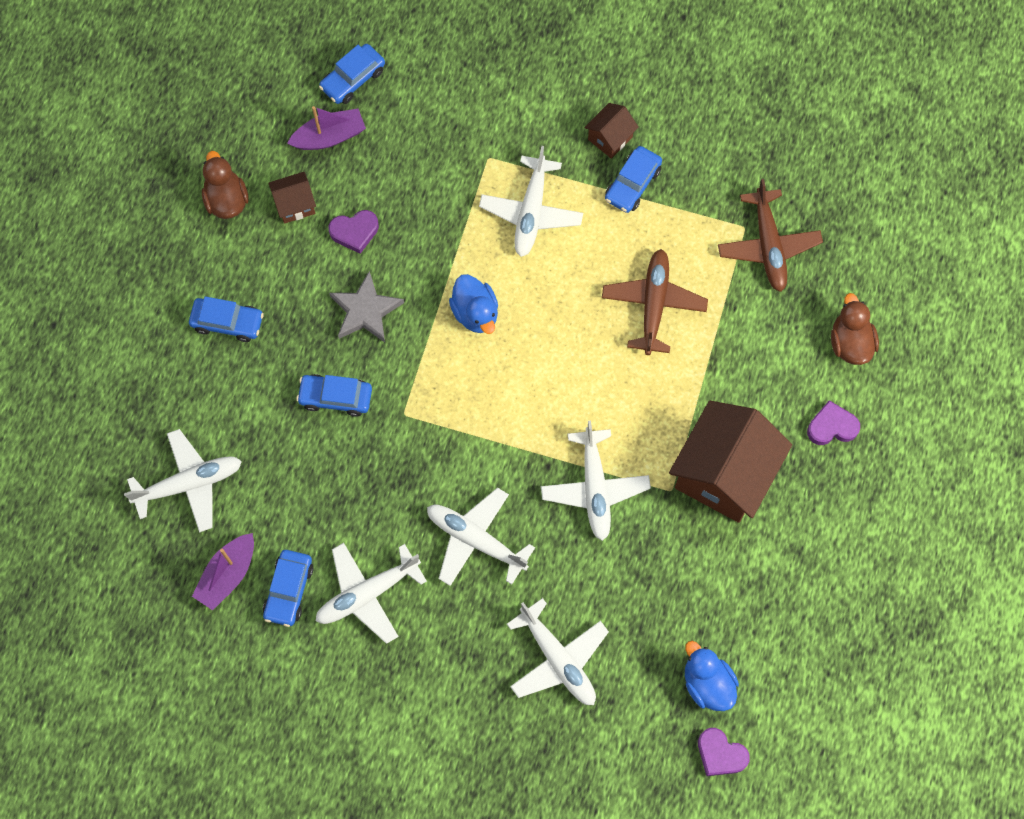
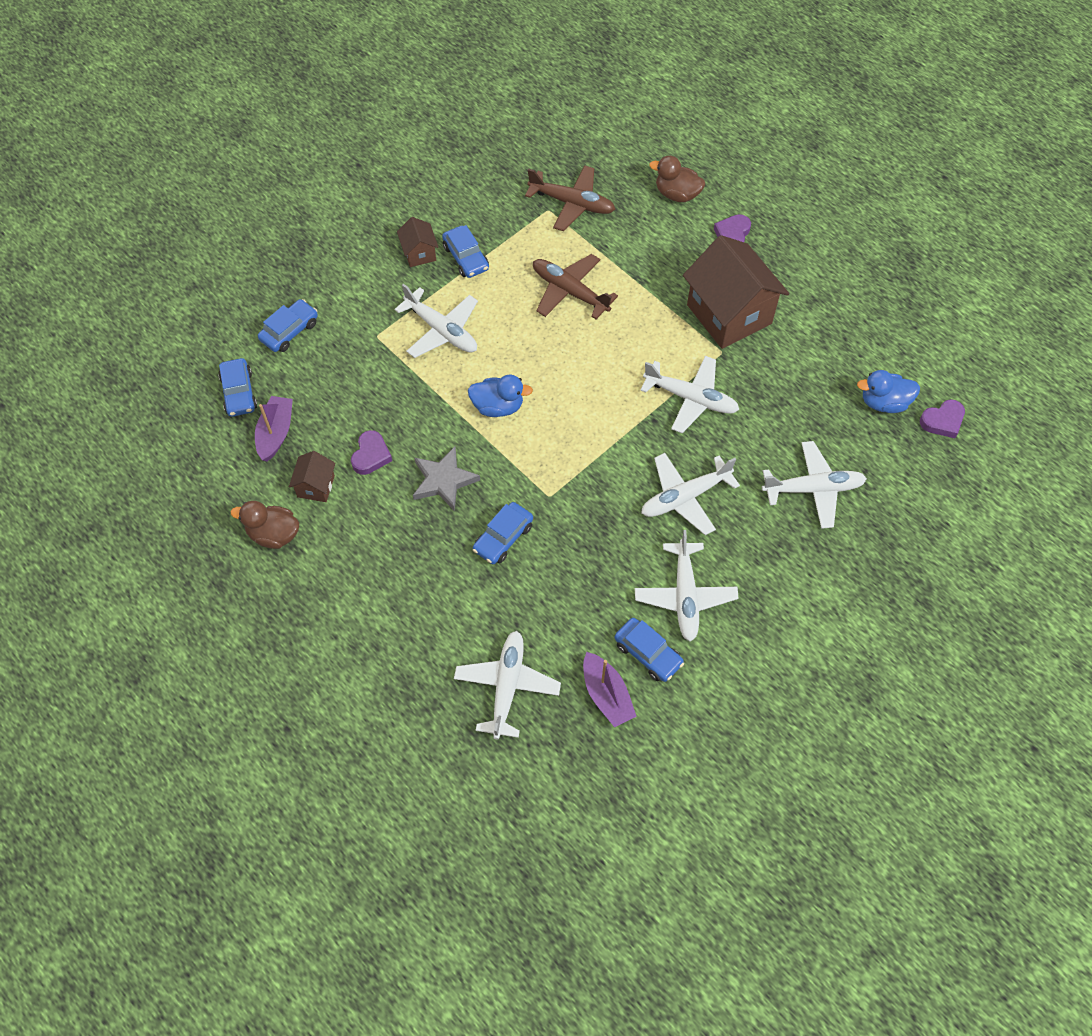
camera: 60 degrees left, 10 degrees down
(227, 322) = (383, 586): blue car -> blue car (289, 331)

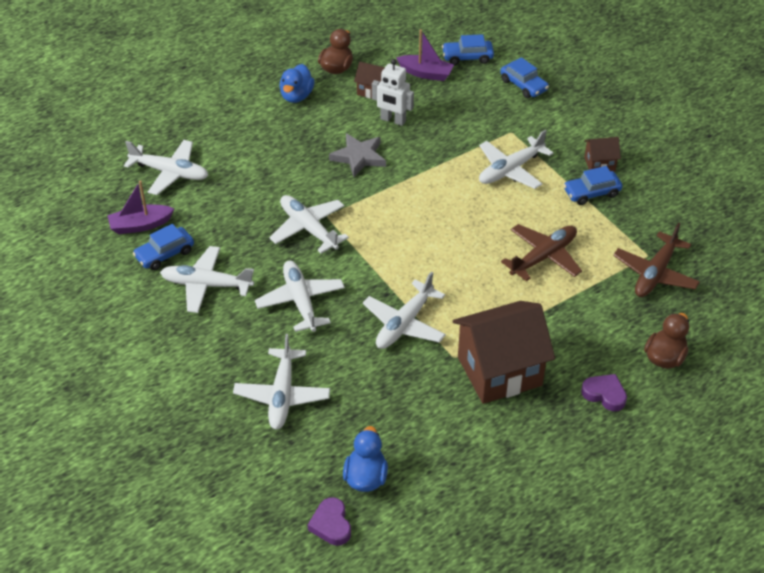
camera: 100 degrees right, 15 degrees down
(371, 455) = (393, 120): purple heart -> white robot
(498, 406) = (423, 195): blue duck -> blue duck (296, 96)
(503, 538) = (296, 184): blue car -> none
(574, 511) = (308, 228): none -> white plane

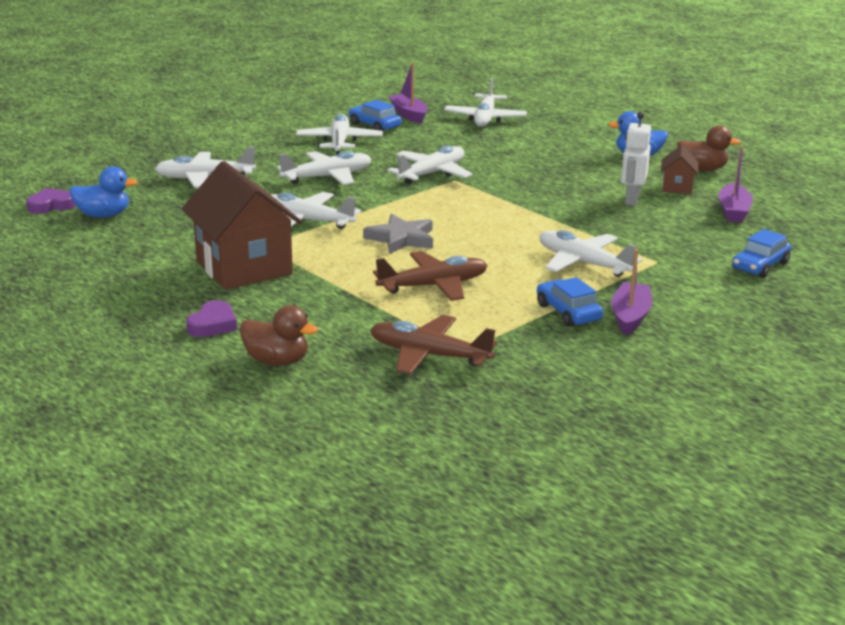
camera: 80 degrees right, 20 degrees down
(359, 157) = (556, 188): grey star -> grey star (401, 239)
(467, 57) = (788, 232): blue car -> none
(543, 257) = (434, 286): brown plane -> brown plane turned 60 degrees counterclockwise
(599, 164) = (630, 317): brown house -> purple boat

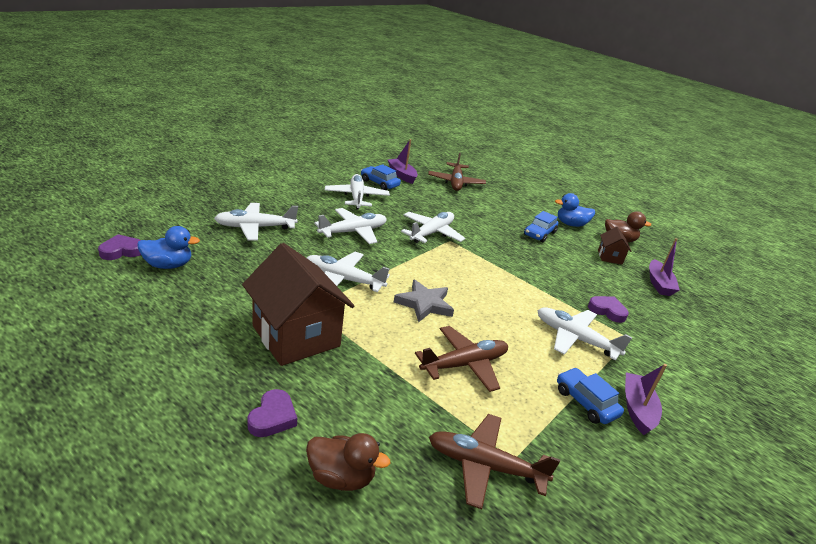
camera: 10 degrees left, 5 degrees up
(485, 118) = (455, 182): white plane -> brown plane
(631, 200) = (583, 268): white robot -> none
(641, 238) = (607, 311): none -> purple heart
(760, 266) = (706, 346): blue car -> blue car (539, 234)

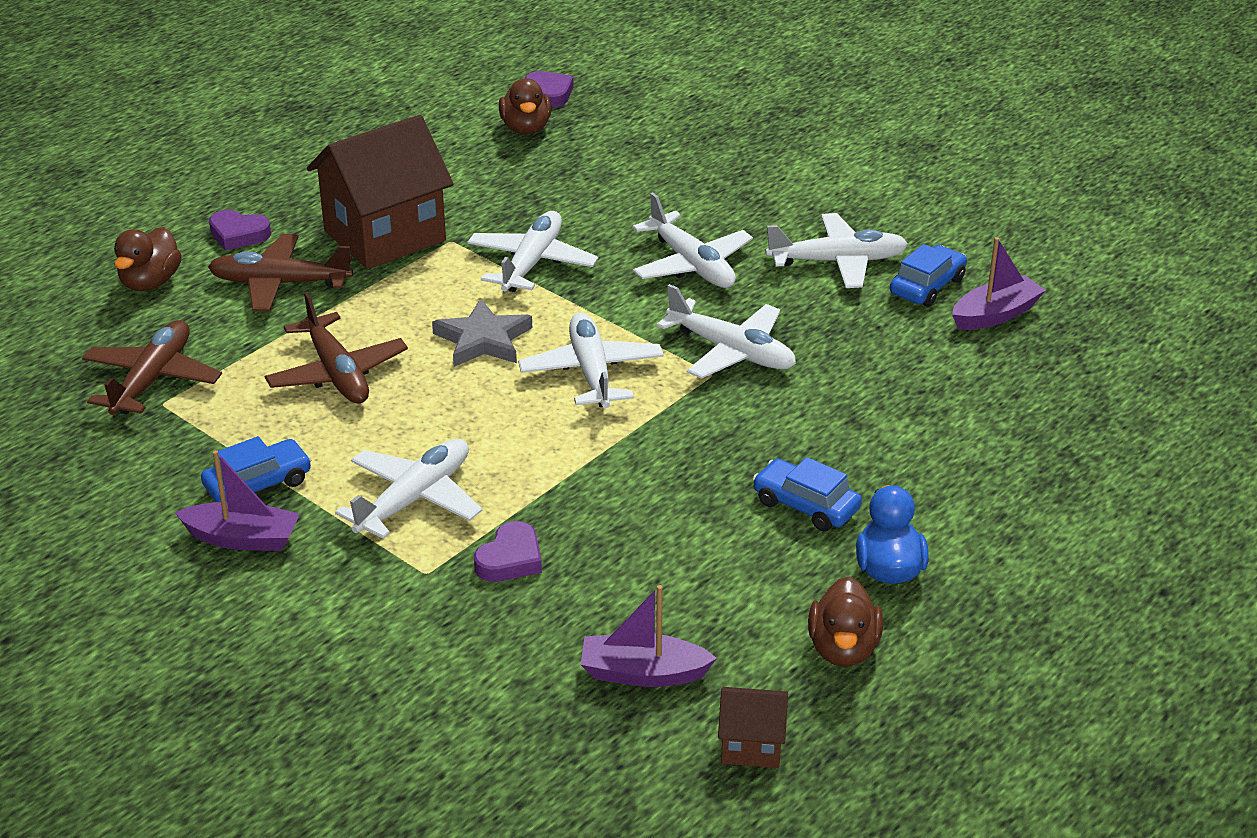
camera: 95 degrees right, 5 degrees up
(168, 265) = (526, 128): blue duck -> brown duck
(255, 227) = (661, 175): white plane -> white plane (591, 372)
(455, 182) = (1015, 393): brown plane -> brown plane (279, 284)
(610, 257) = (741, 610): brown house -> brown house (751, 745)

